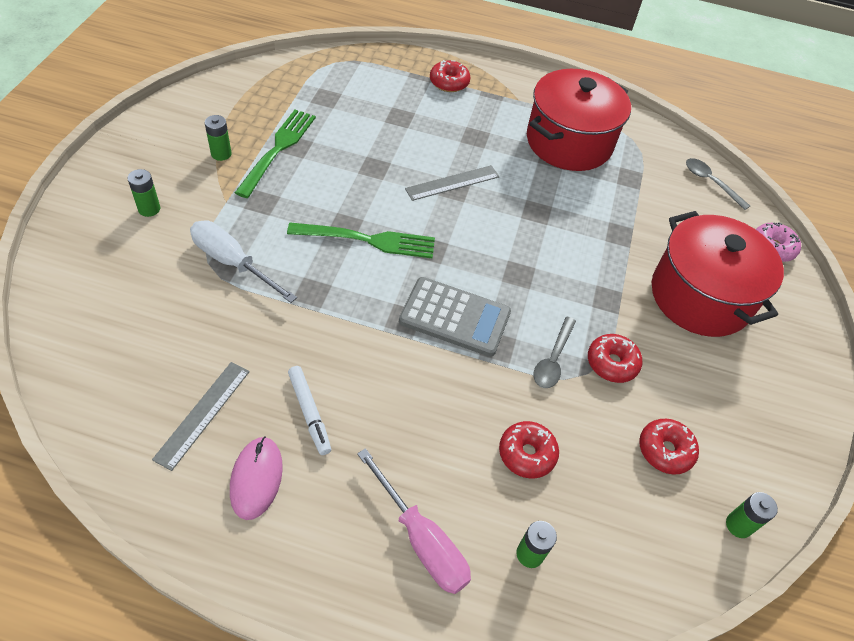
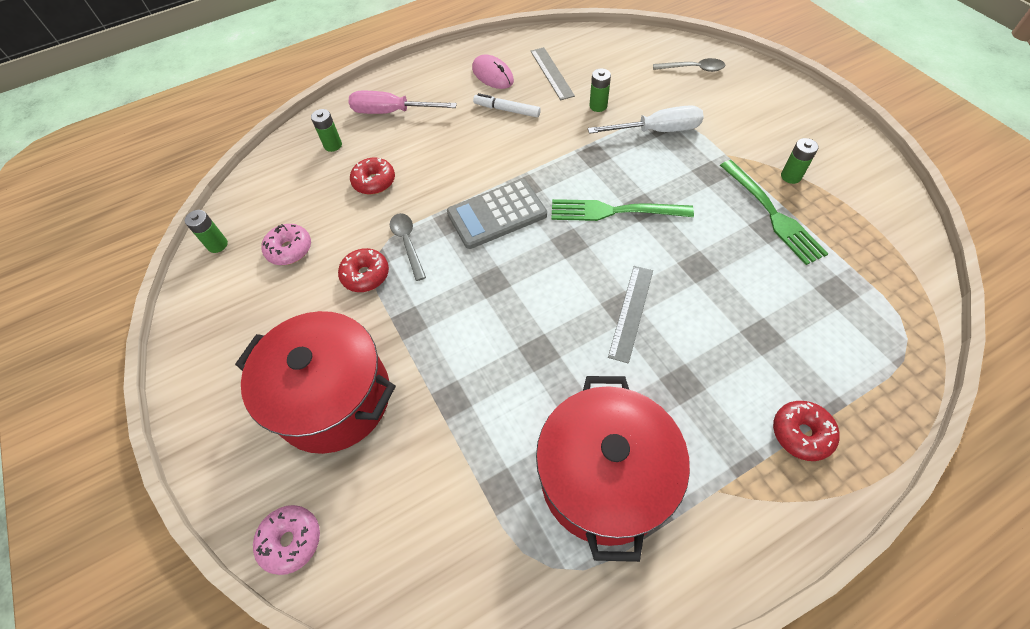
camera: 145 degrees right, 5 degrees up
(149, 209) = (749, 114): green battery -> green battery (598, 106)
(368, 240) = (614, 211): green fork -> green fork turned 45 degrees clockwise
(665, 450) = (289, 249): red donut -> pink donut
(711, 182) = (413, 586): grey spoon -> grey spoon (693, 69)

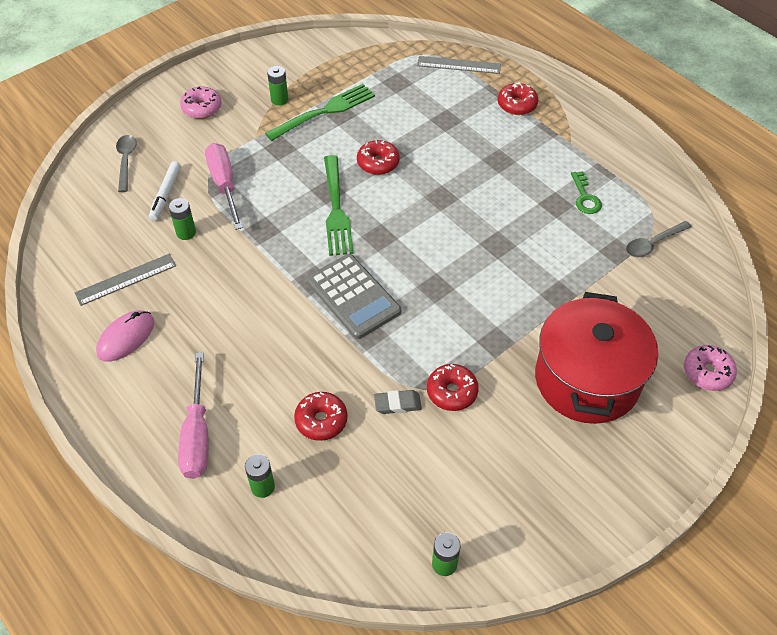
camera: 105 degrees left, 5 degrees down
(289, 249) = (435, 478): pink donut -> pink donut (202, 108)
(369, 233) = (397, 404): none -> grey eraser
(408, 243) = (404, 365): grey spoon -> grey spoon (653, 243)
(507, 110) = (193, 313): white marker -> white marker (166, 194)
(604, 478) = (585, 197): red pot -> green key
(631, 312) = (444, 191): grey ruler -> grey ruler (459, 65)
(657, 131) = (224, 185): white screwdriver -> pink screwdriver
(683, 254) = (378, 163): none -> red donut

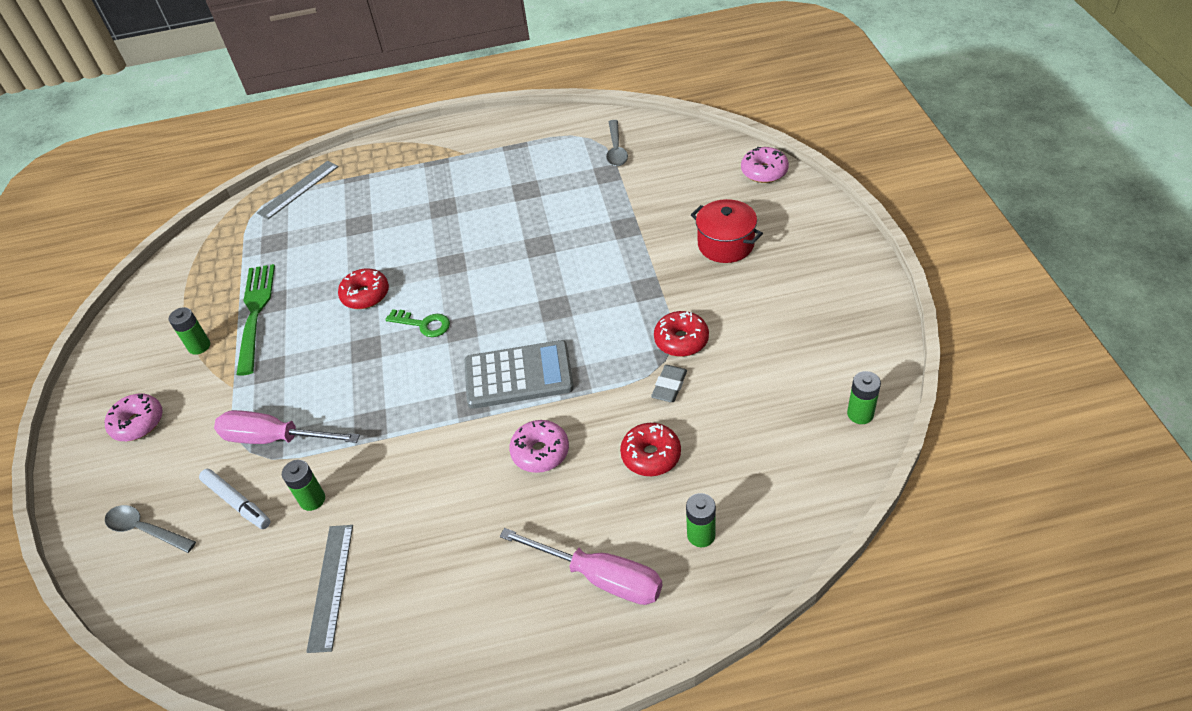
camera: 55 degrees left, 5 degrees down
(126, 337) = (418, 612): pink mouse -> none
(288, 345) = (540, 452): none -> pink donut
(336, 209) = (396, 350): green fork -> none
(517, 105) = (388, 170): red donut -> none
(585, 197) = (533, 169): green key -> green key (423, 324)
(587, 379) = (725, 244): red pot -> red pot, size x0.54

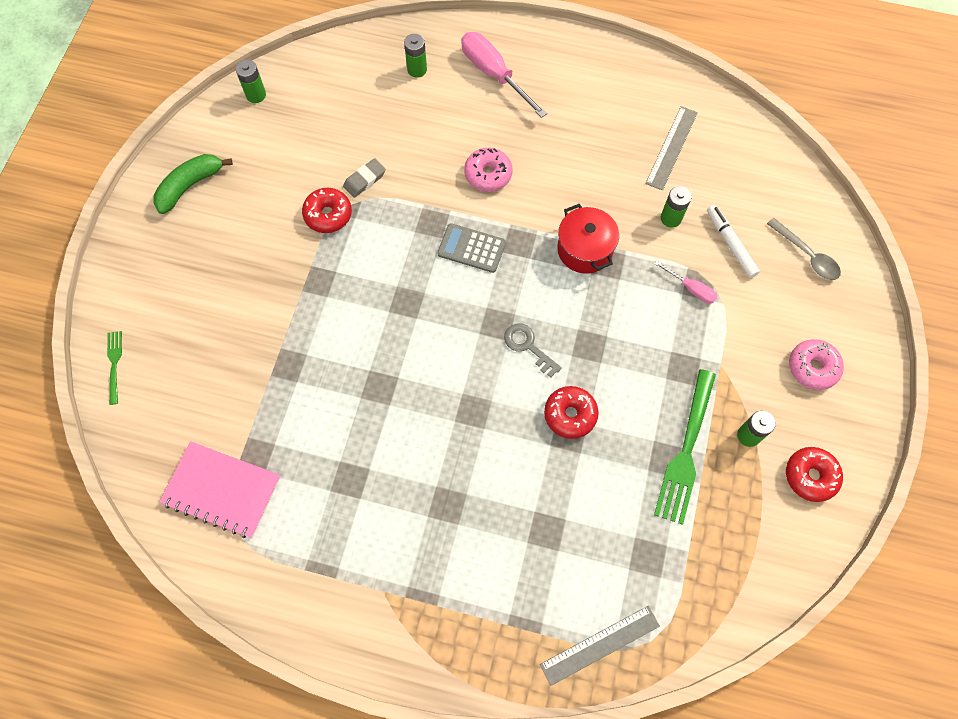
camera: 160 degrees left, 20 degrees up
(275, 439) = (691, 289): pink screwdriver -> pink screwdriver, size x0.52
(423, 324) = (528, 346): green key -> grey key
(518, 375) = (471, 248): grey calculator -> grey calculator, size x0.65
(616, 149) = (222, 490): grey spoon -> pink notebook
(651, 455) = (413, 134): red donut -> red donut (810, 476)
(725, 244) = (220, 292): red pot -> red pot (584, 249)
(764, 172) = (114, 364): pink donut -> green fork
(836, 303) = (190, 186): none -> green banana

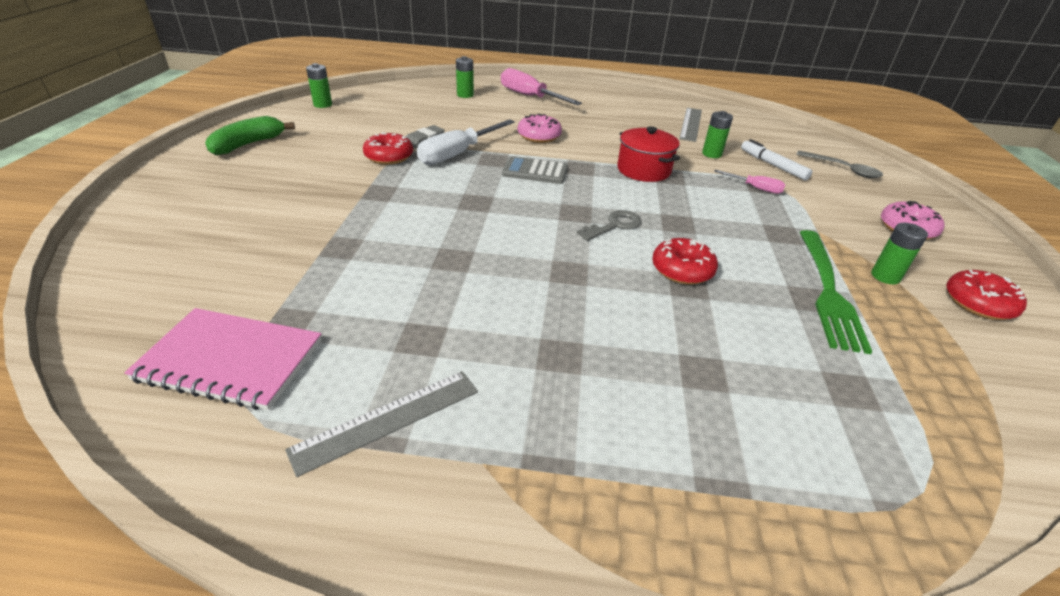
camera: 10 degrees left, 30 degrees down
(114, 364) = (113, 254): green fork -> none
(397, 210) = (458, 154): none -> white screwdriver
(528, 346) = (614, 225): grey key -> grey key turned 105 degrees clockwise
(600, 645) = (853, 505): grey ruler -> grey ruler (387, 420)

